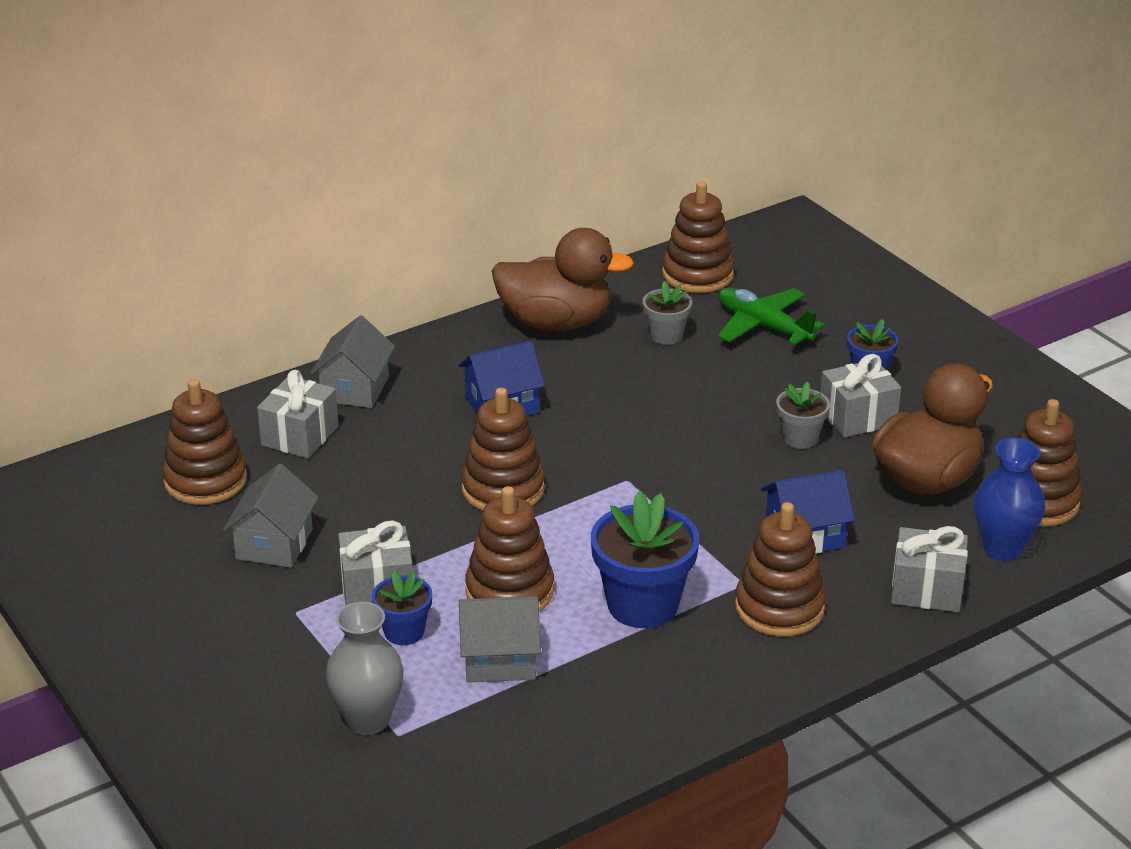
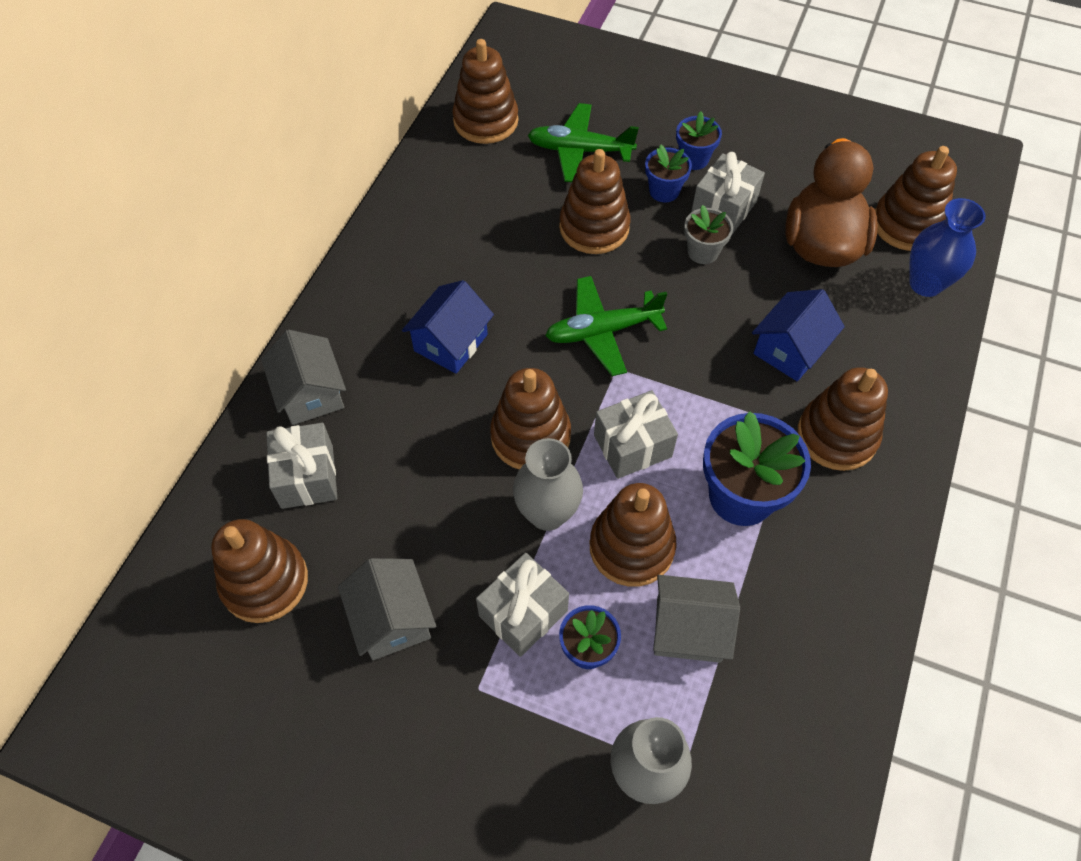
camera: 35 degrees left, 25 degrees up
(463, 540) = (547, 513): none -> grey vase
(499, 660) = (688, 629): grey house -> grey house turned 45 degrees clockwise
(556, 323) = (418, 228): brown duck -> none
(642, 452) = (602, 331): none -> green plane
(666, 335) = (516, 197): grey flower pot -> none
(715, 382) = (594, 227): none -> brown stacking toy
(812, 383) = (664, 191): none -> blue flower pot
(926, 589) = (914, 354): grey gift -> grey gift (632, 446)

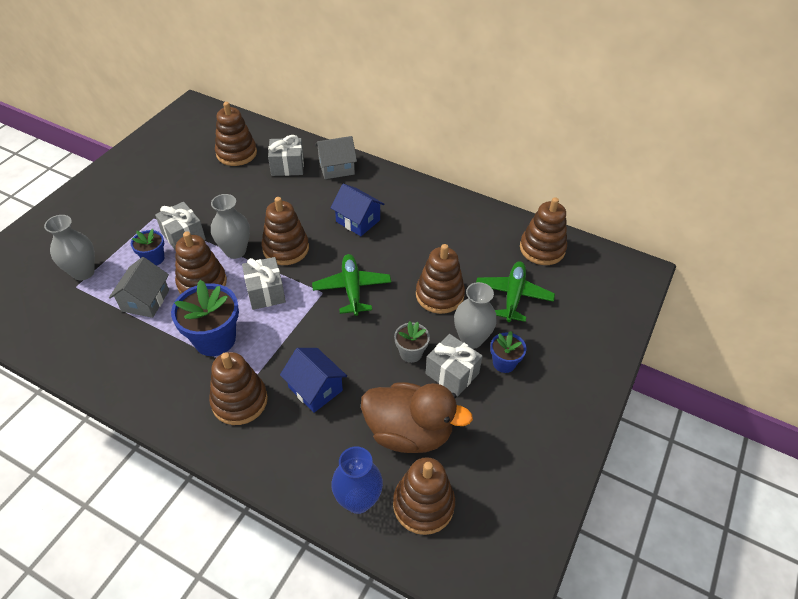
camera: 95 degrees right, 10 degrees down
(392, 619) = (200, 192): grey house -> none
(664, 191) = (471, 339): blue flower pot -> grey vase

